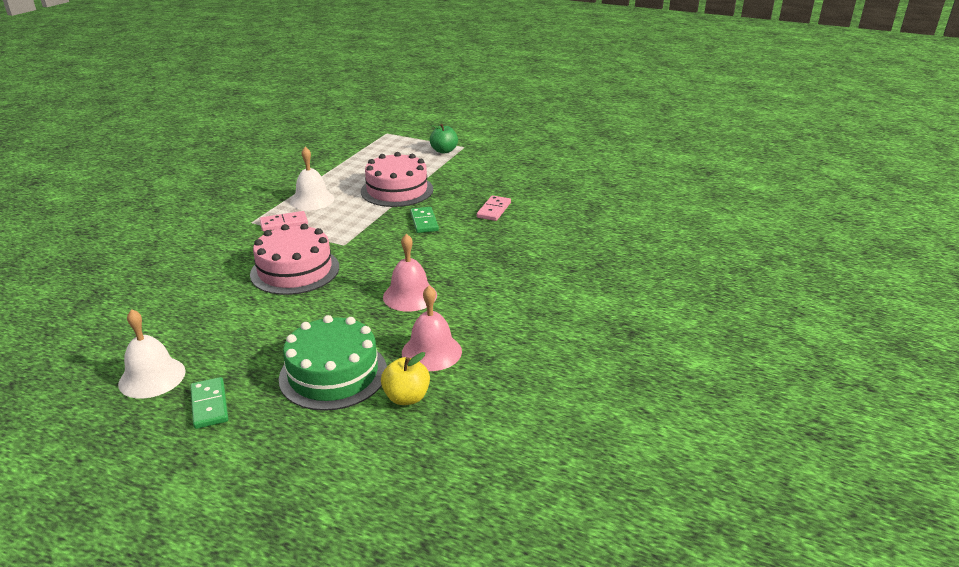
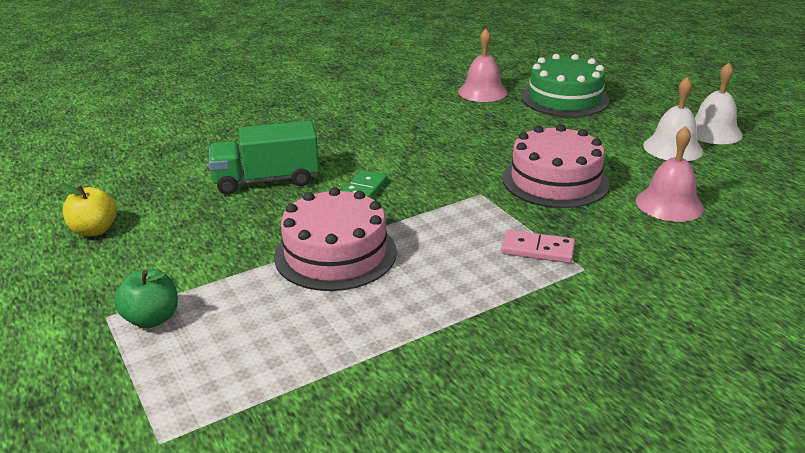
camera: 145 degrees left, 0 degrees up
(209, 405) = (664, 106): green domino -> none
(312, 200) = (472, 280): white bell -> white bell (673, 148)
(406, 397) = (522, 77): yellow apple -> yellow apple (94, 230)
(410, 296) = (461, 127): pink bell -> pink bell (669, 204)
(494, 210) = (266, 180): pink domino -> green truck

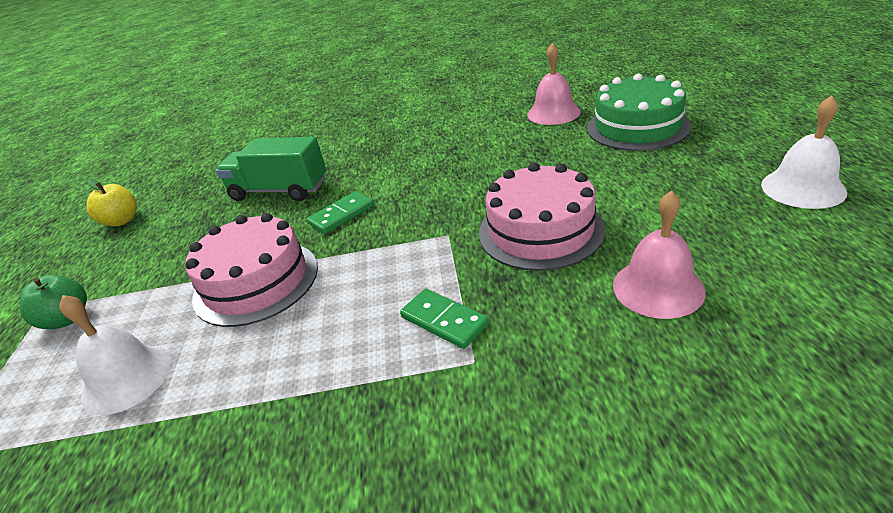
camera: 30 degrees right, 5 degrees up
(537, 250) = (444, 321): pink domino -> green domino
(673, 148) = (726, 205): white bell -> white bell (127, 378)

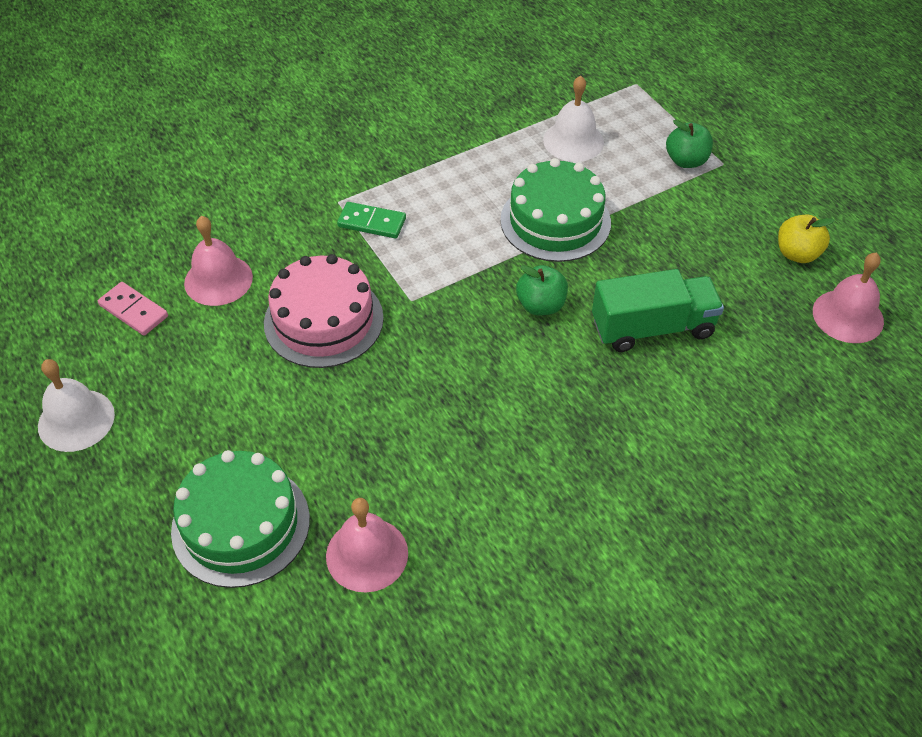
camera: 150 degrees right, 15 degrees up
(156, 181) = (848, 316): none -> pink bell
(256, 281) = (555, 221): pink cake -> green cake
(341, 215) = (541, 305): green domino -> green apple
(769, 271) = (134, 311): none -> pink domino

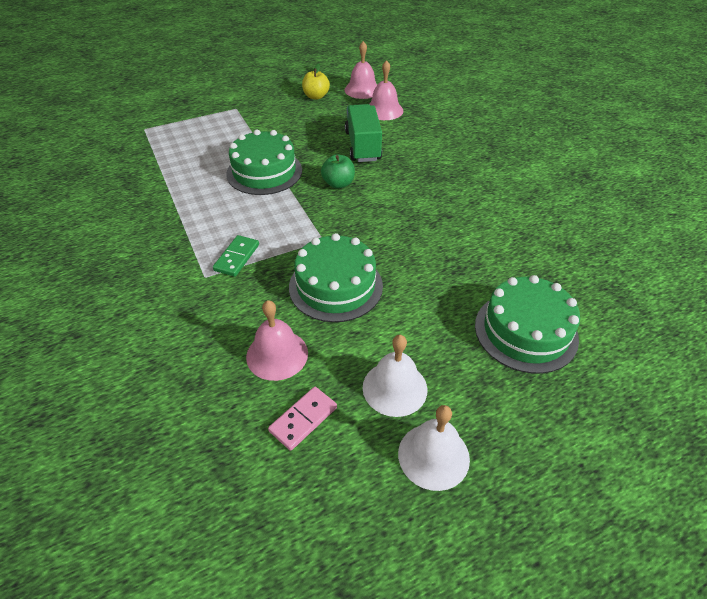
camera: 85 degrees left, 5 degrees down
(323, 320) = (335, 286): pink cake -> green cake
(367, 554) = (537, 267): pink bell -> pink bell (384, 110)
(573, 141) = (189, 158): white bell -> white bell (394, 388)
(686, 161) = (228, 119): green apple -> none

